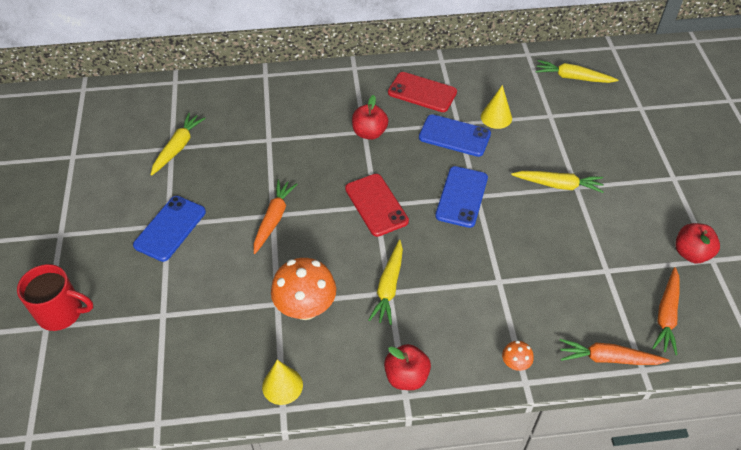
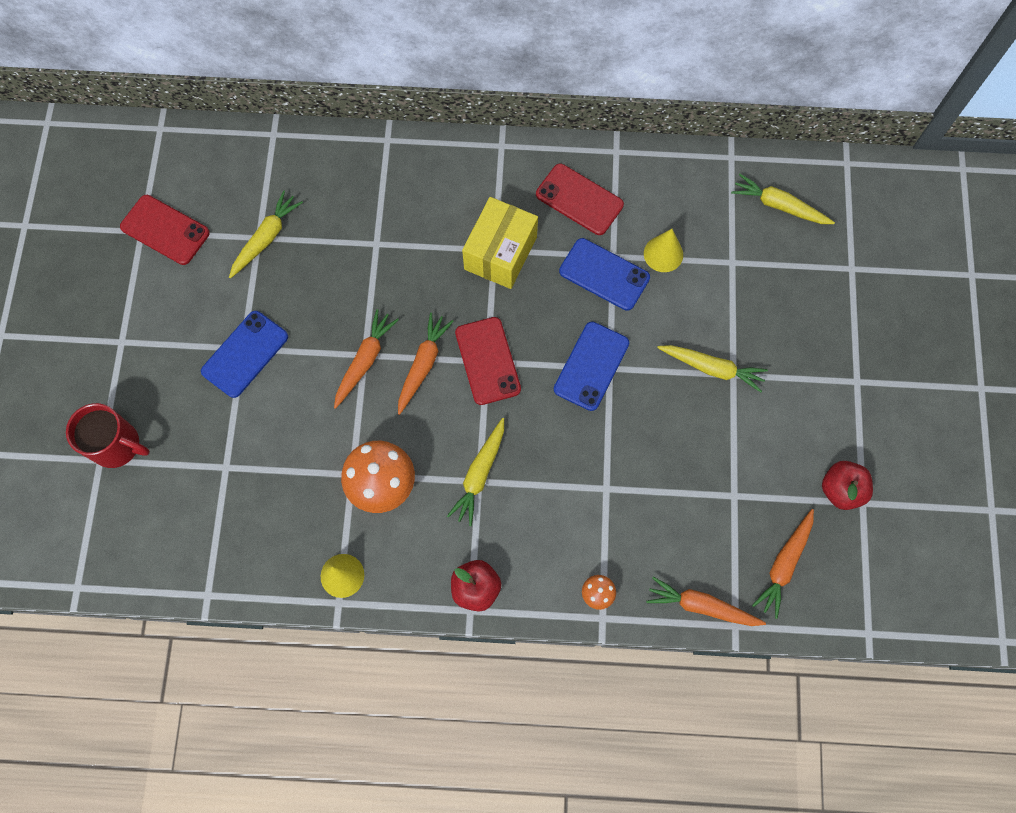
camera: 10 degrees right, 20 degrees up
(93, 153) = (165, 230): none -> red phone
(323, 215) = (423, 365): none -> orange carrot
(369, 133) = (500, 253): red apple -> yellow box

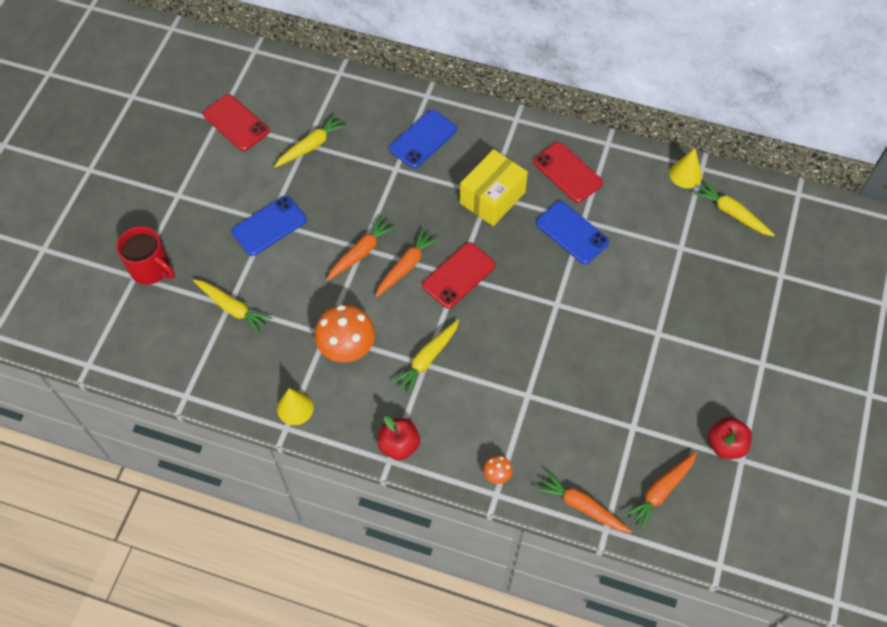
camera: 15 degrees right, 10 degrees down
(487, 361) = (459, 275): red phone -> red phone turned 45 degrees clockwise
(591, 366) = (542, 299): blue phone -> blue phone (423, 139)
(663, 254) = (625, 228): yellow cone -> yellow cone (685, 174)
(712, 368) = (641, 324): yellow carrot -> yellow carrot (232, 308)

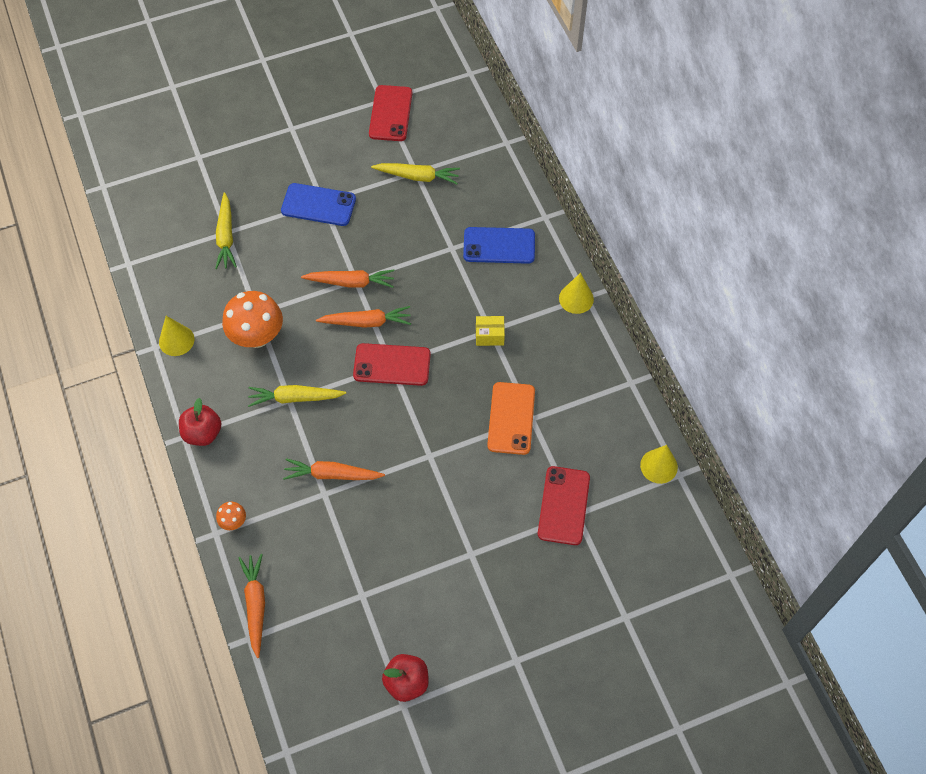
camera: 50 degrees right, 0 degrees up
(151, 269) = (214, 161): red mug -> none
(492, 198) = (489, 335): yellow box -> yellow box, size x0.49
(512, 126) = (576, 298): none -> yellow cone
(567, 172) = (569, 373): red phone -> red phone (563, 505)
(572, 232) = (511, 418): blue phone -> orange phone
(661, 491) = (318, 658): orange carrot -> orange carrot (332, 474)
(732, 213) = (653, 532): yellow carrot -> none

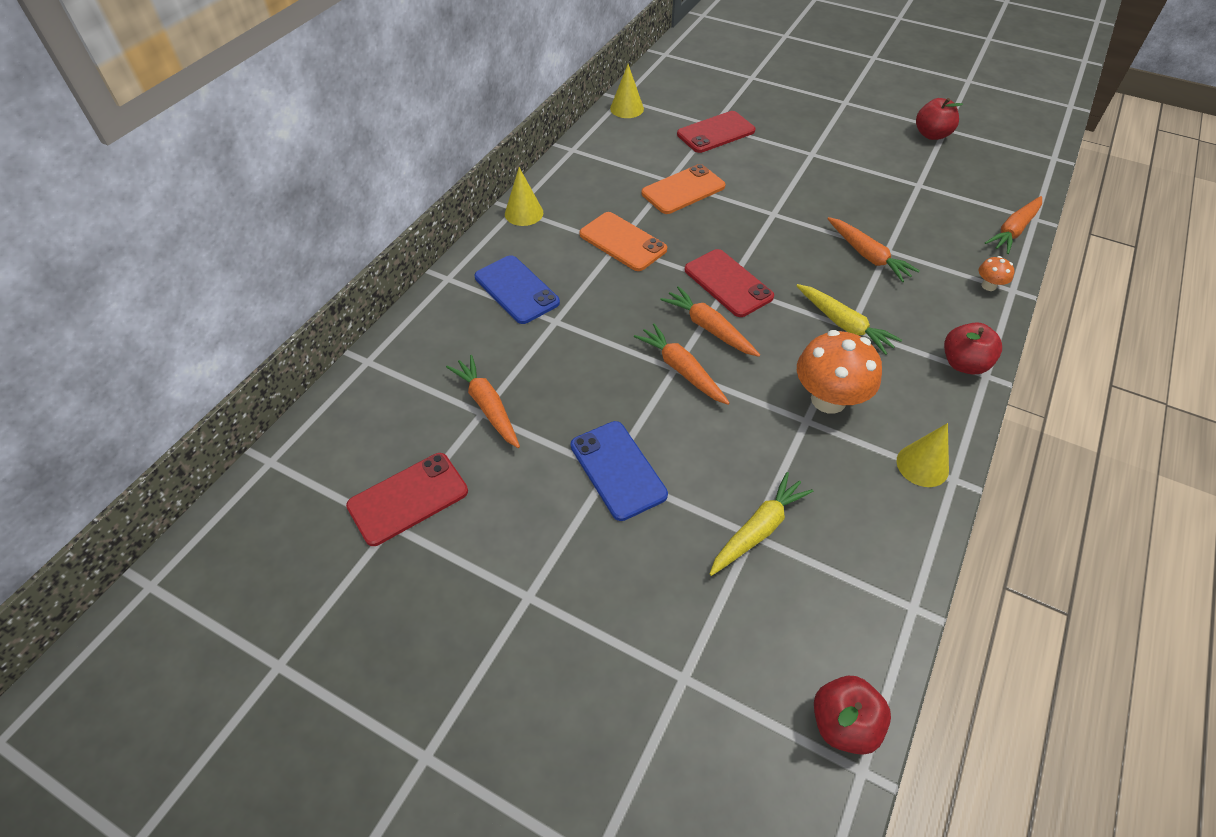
camera: 130 degrees left, 10 degrees down
(122, 195) = (843, 723): none -> red apple
(417, 176) = (487, 406): yellow carrot -> orange carrot
(489, 335) = (622, 242): yellow box -> orange phone

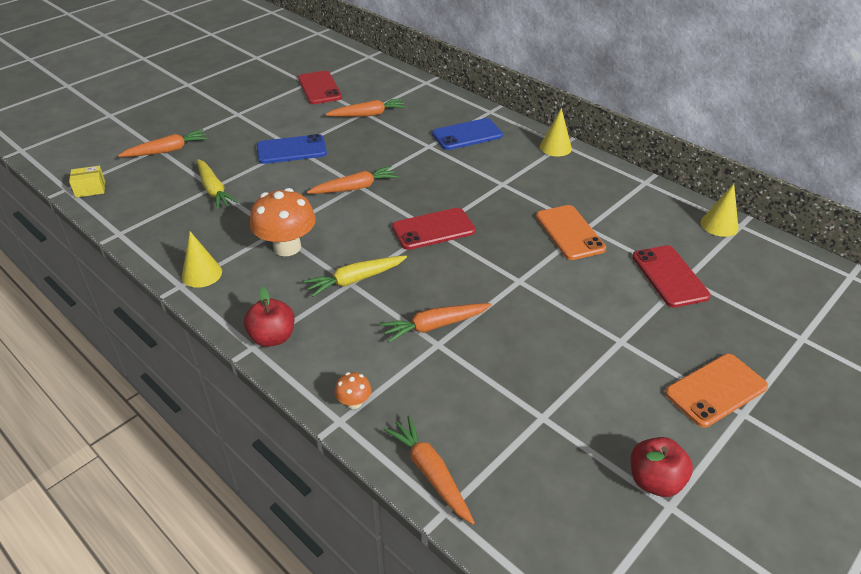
camera: 105 degrees right, 10 degrees down
(622, 242) = (505, 187): orange phone -> orange phone (716, 390)
(709, 328) = (388, 208): orange carrot -> orange carrot (167, 150)
(843, 723) = (90, 189): red apple -> yellow box

